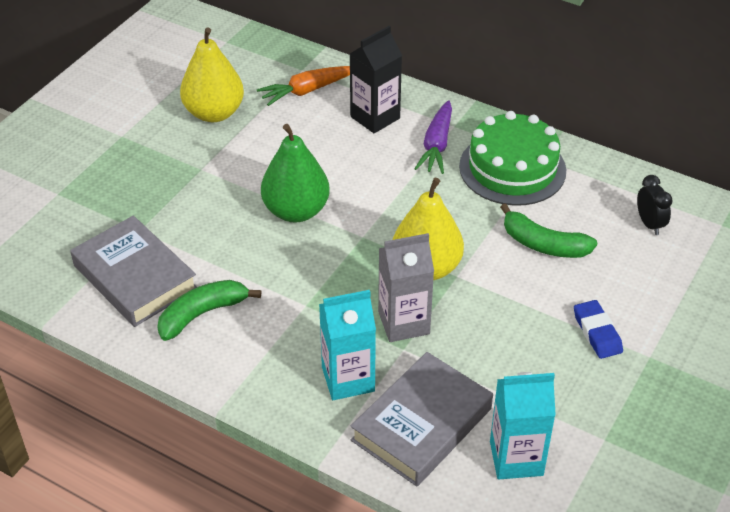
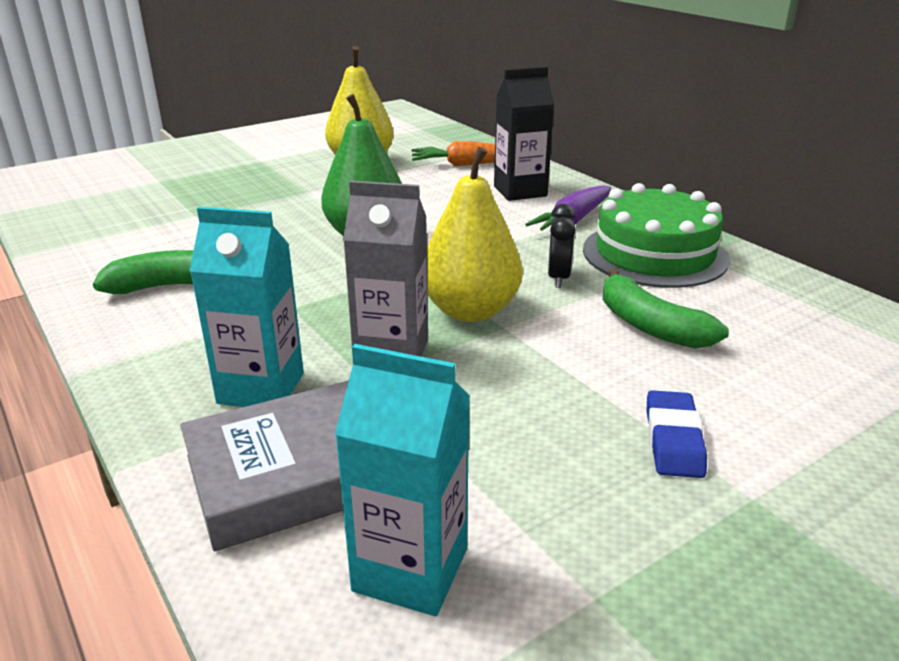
camera: 25 degrees right, 15 degrees down
(135, 277) = (146, 245): grey book -> none
(649, 224) = (829, 342): black clock -> black clock (558, 278)

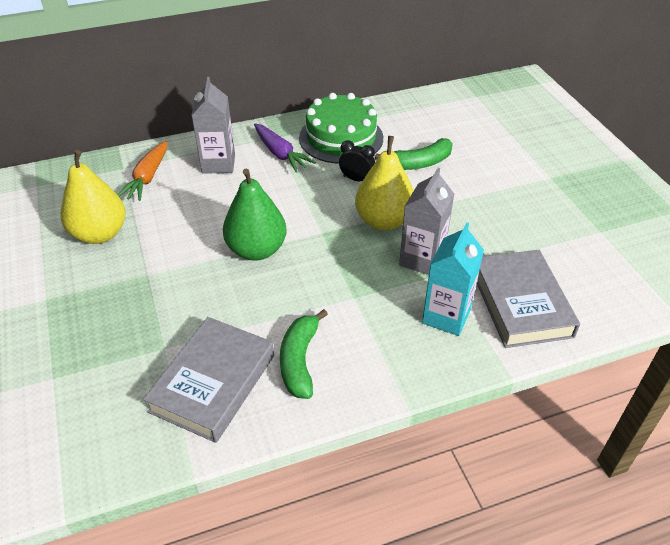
camera: 75 degrees left, 15 degrees up
(142, 245) = (213, 383): none -> grey book
(410, 570) = (586, 277): turquoise carton -> none
(520, 191) = (218, 164): black carton -> grey carton
(673, 440) = (513, 185): blue eraser -> none

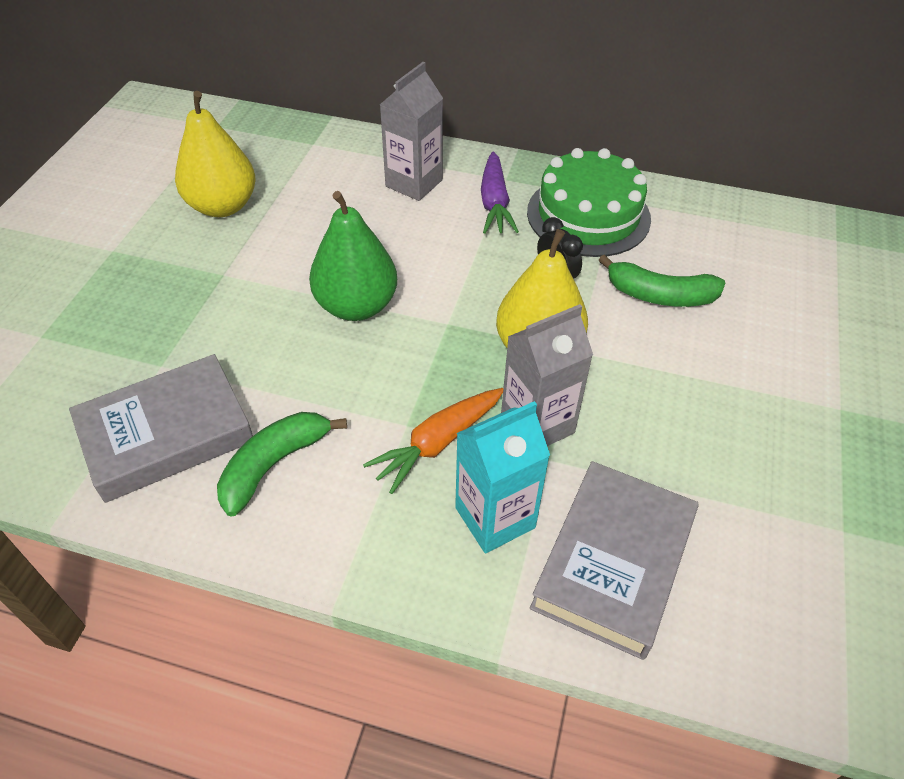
camera: 35 degrees right, 5 degrees up
(147, 178) = (326, 165): orange carrot -> orange carrot (437, 443)

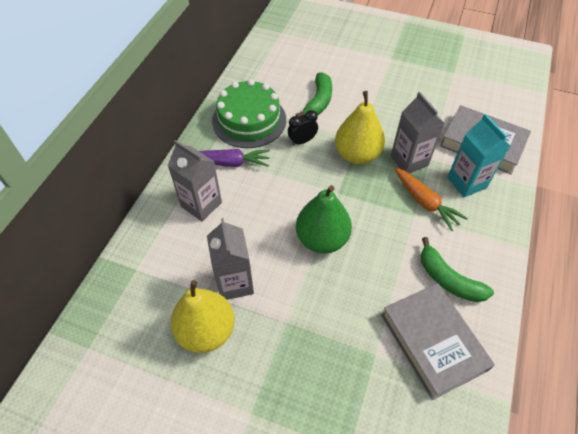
camera: 85 degrees left, 5 degrees up
(287, 224) = (235, 283): none -> grey carton

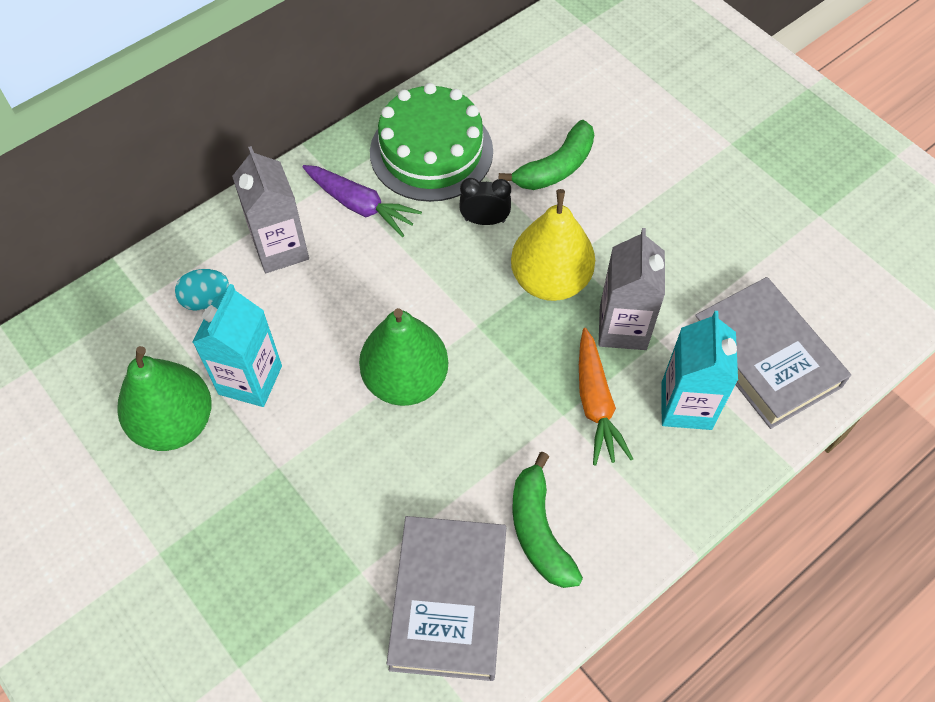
camera: 30 degrees right, 5 degrees up
(176, 252) = (206, 299): none -> turquoise egg
(206, 331) = (175, 423): yellow pear -> green pear
(235, 283) = (250, 380): grey carton -> turquoise carton

